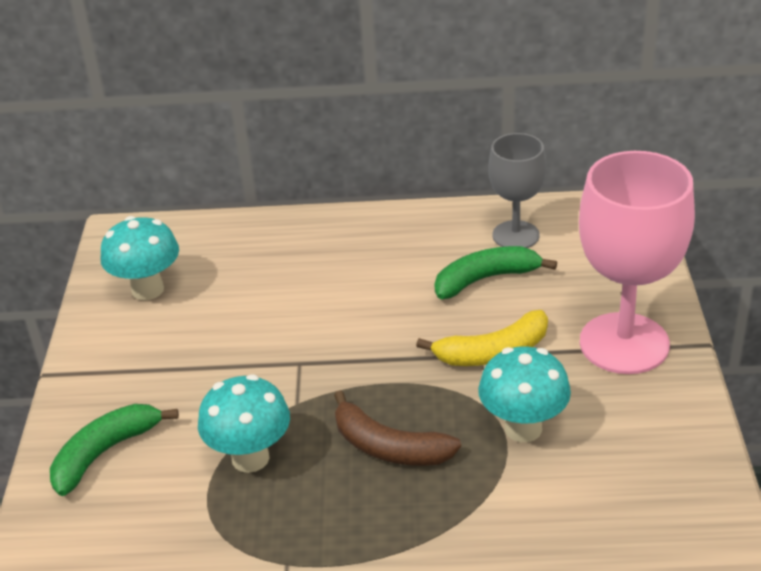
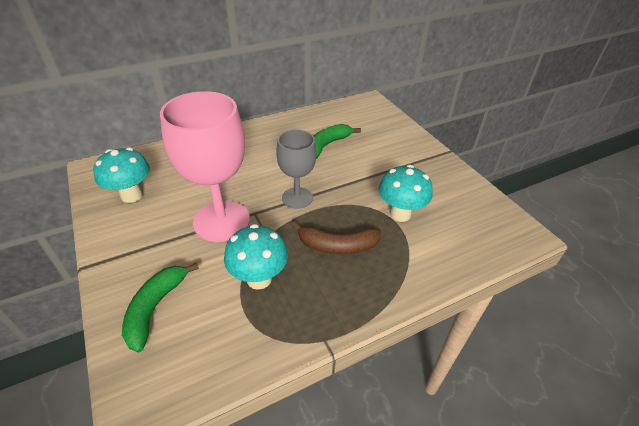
camera: 30 degrees left, 5 degrees up
(493, 352) = (356, 179): yellow banana -> none
(515, 235) = (327, 122): grey goblet -> grey goblet (297, 198)
(624, 343) = (415, 159): pink goblet -> pink goblet (221, 221)

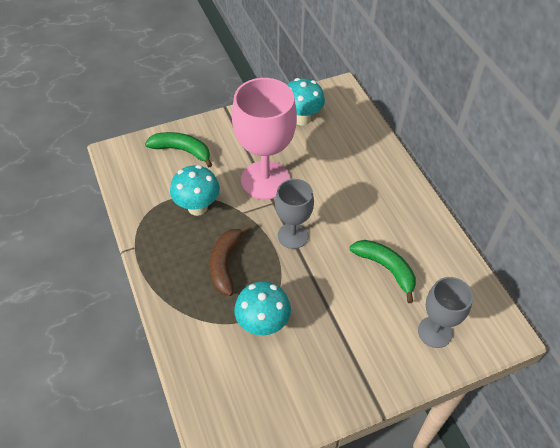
camera: 95 degrees right, 10 degrees up
(378, 126) = (435, 332): none -> grey goblet

